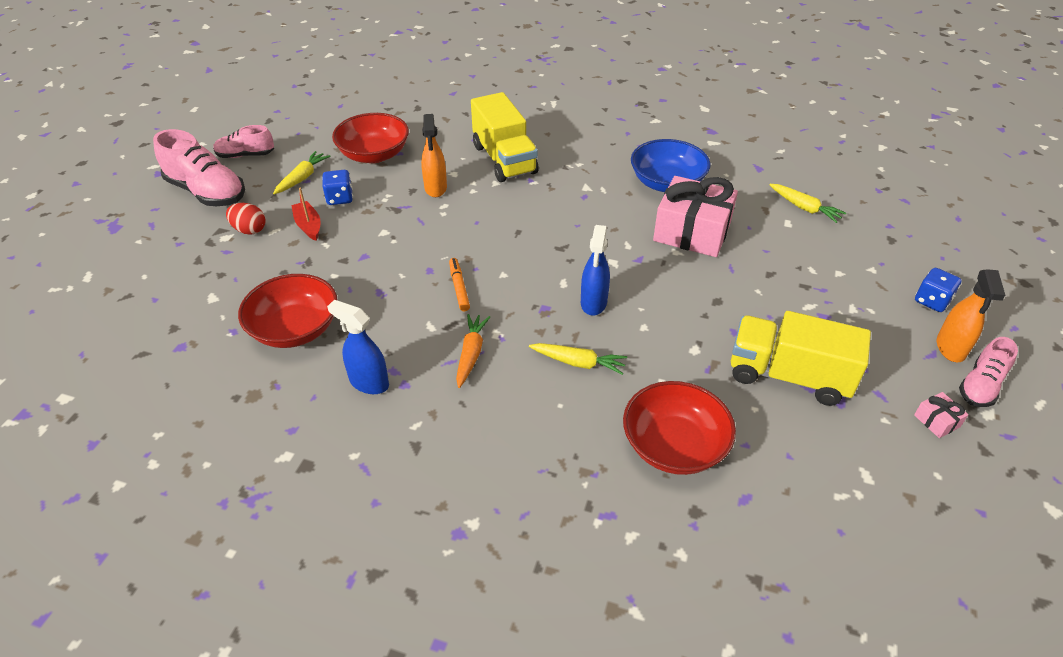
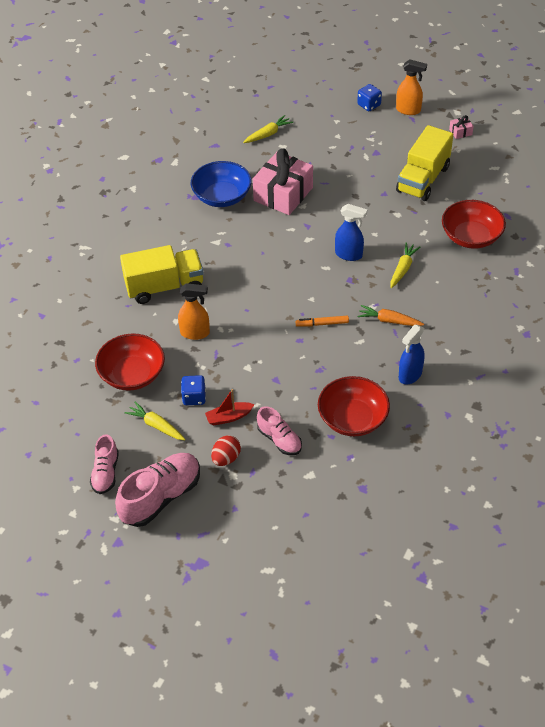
camera: 80 degrees left, 5 degrees up
(980, 386) = (437, 108): pink shoe -> pink shoe (279, 439)

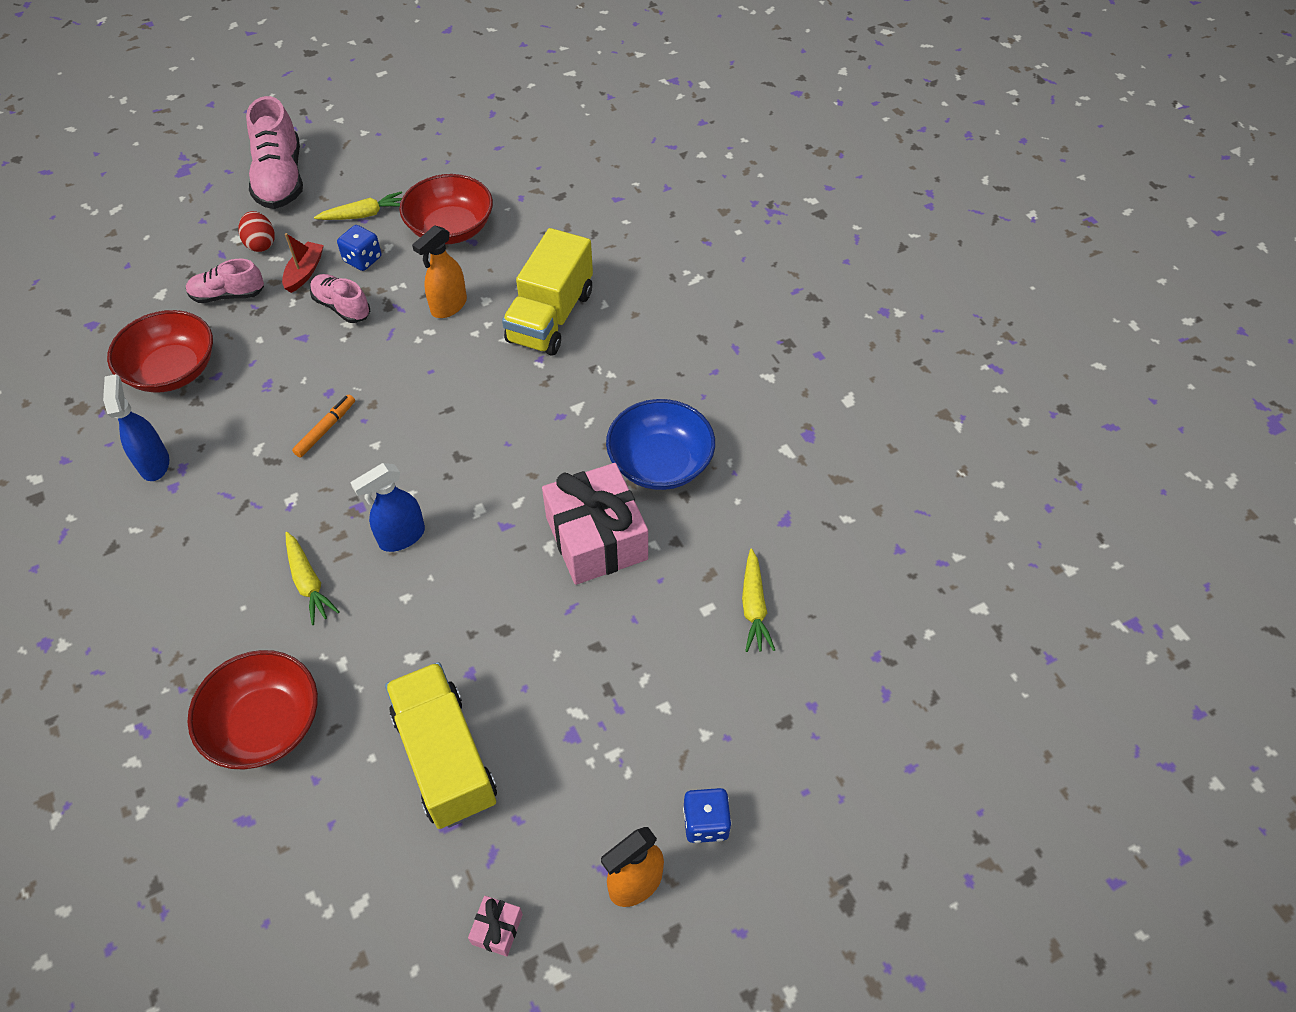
camera: 125 degrees right, 5 degrees up
(105, 473) = (354, 157): pink shoe -> pink shoe (342, 307)
(389, 321) = (249, 501): orange carrot -> none

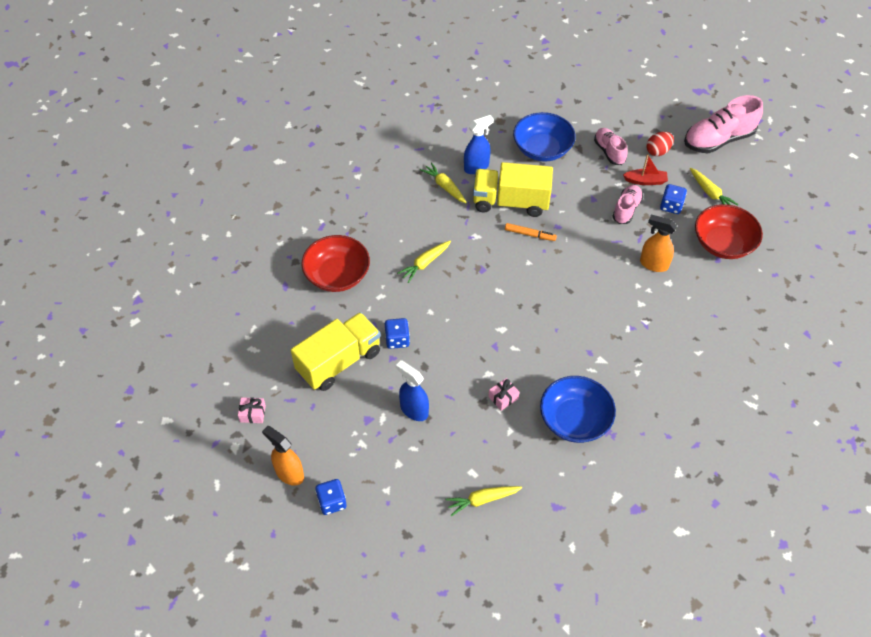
camera: 75 degrees right, 0 degrees up
(167, 517) = (444, 186): none -> yellow carrot
(172, 370) = (542, 149): red bowl -> blue bowl
(401, 537) = (469, 296): blue spray bottle -> blue spray bottle (414, 410)
(438, 658) = (397, 340): none -> blue dice
(550, 317) = (671, 323): yellow truck -> yellow truck (510, 202)
(596, 538) = (503, 398): pink gift -> pink gift, size x0.40

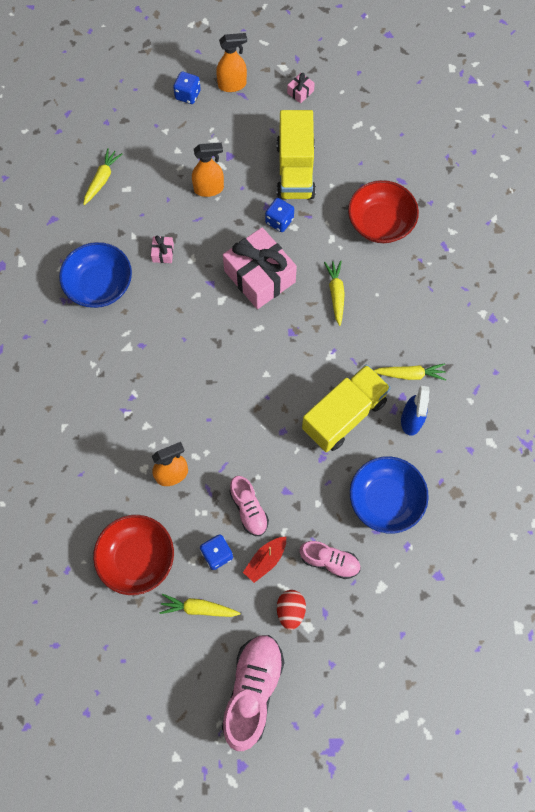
camera: 130 degrees right, 15 degrees up
(414, 410) = (209, 189): blue spray bottle -> orange spray bottle
(458, 319) = (259, 276): none -> pink gift
(530, 234) = (294, 400): orange marker -> none

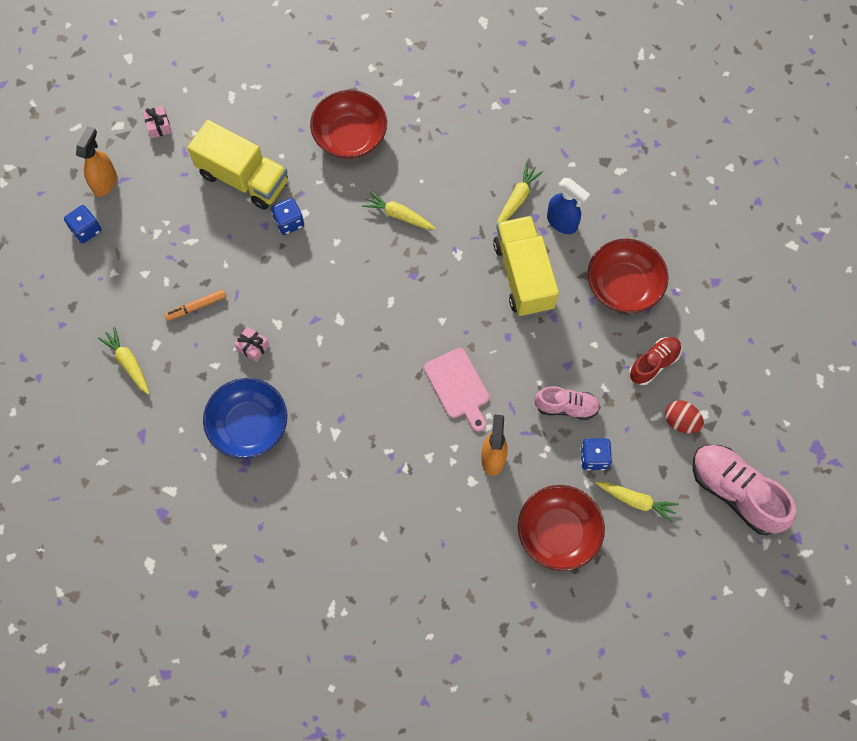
camera: 60 degrees left, 0 degrees up
(172, 198) = (196, 307): none -> orange marker
(198, 608) = (636, 501): yellow carrot -> yellow carrot turned 105 degrees counterclockwise
(209, 189) = (210, 266): orange spray bottle -> none
(217, 416) = (458, 386): none -> pink cutting board
(259, 276) = (337, 271): pink gift -> none
(265, 560) = (623, 418): red boat -> none
(329, 561) = (653, 363): pink shoe -> red shoe
(385, 500) = (623, 286): blue bowl -> red bowl

